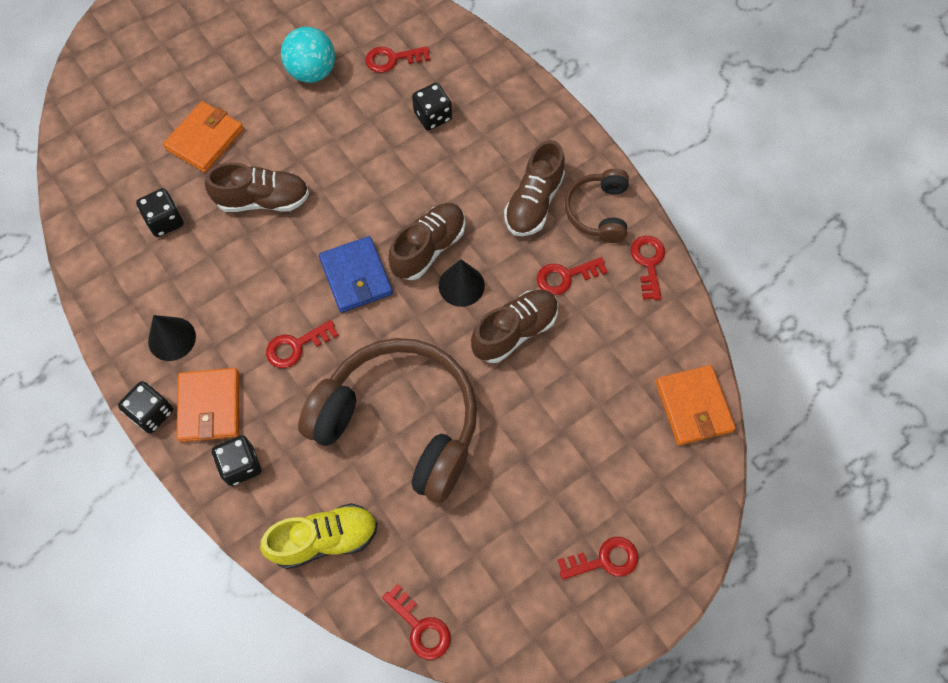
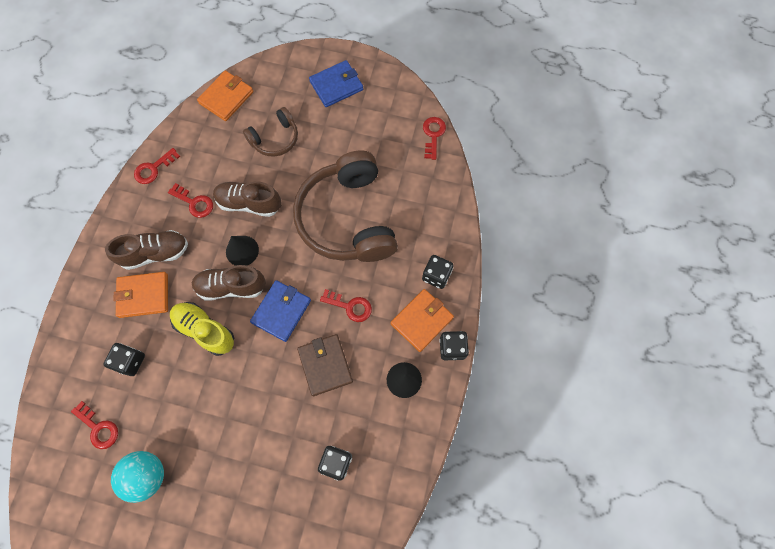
camera: 130 degrees left, 5 degrees up
(205, 139) = (257, 498): orange wallet -> orange wallet (143, 295)
(261, 277) = (325, 365): none -> brown wallet
(263, 200) = (273, 413): brown shoe -> none
(324, 539) = (434, 205): yellow shoe -> yellow shoe (205, 330)
(598, 212) = (136, 215): brown headphones -> brown headphones (275, 139)
(604, 560) = (336, 86): red key -> blue wallet

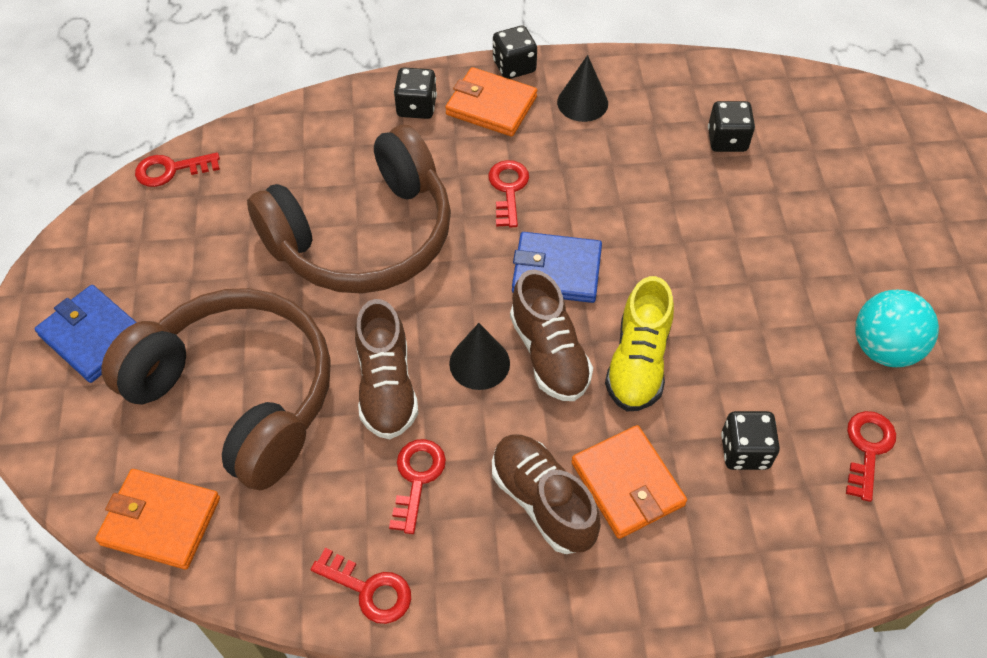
camera: 110 degrees left, 15 degrees down
(275, 139) = (238, 395): brown headphones -> brown headphones, size x2.01
(325, 365) = (609, 191): brown wallet -> none

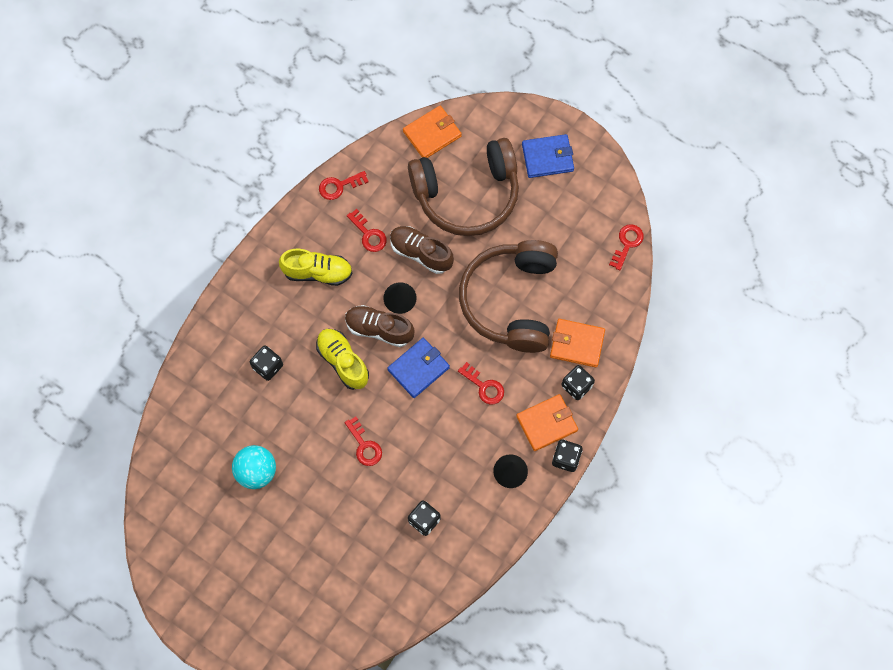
camera: 130 degrees right, 15 degrees up
(543, 501) = (318, 272): brown shoe -> yellow shoe
(627, 484) = (296, 309): orange wallet -> orange wallet (577, 344)
(868, 449) = (224, 416): red key -> red key (364, 445)

